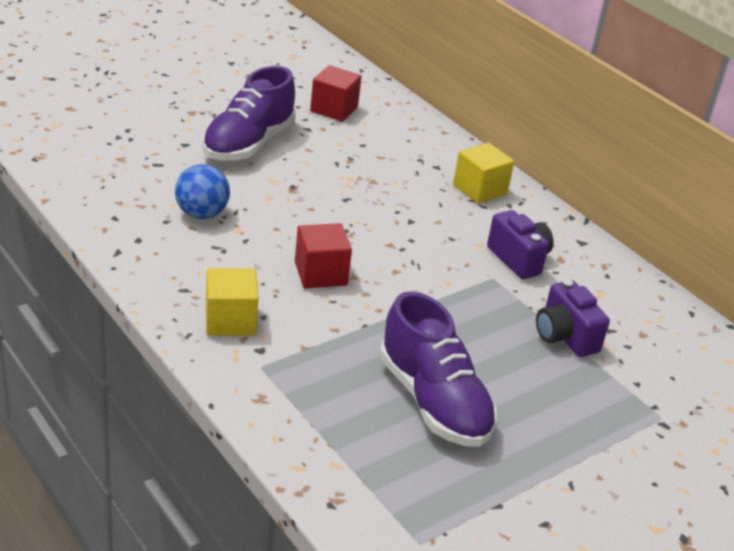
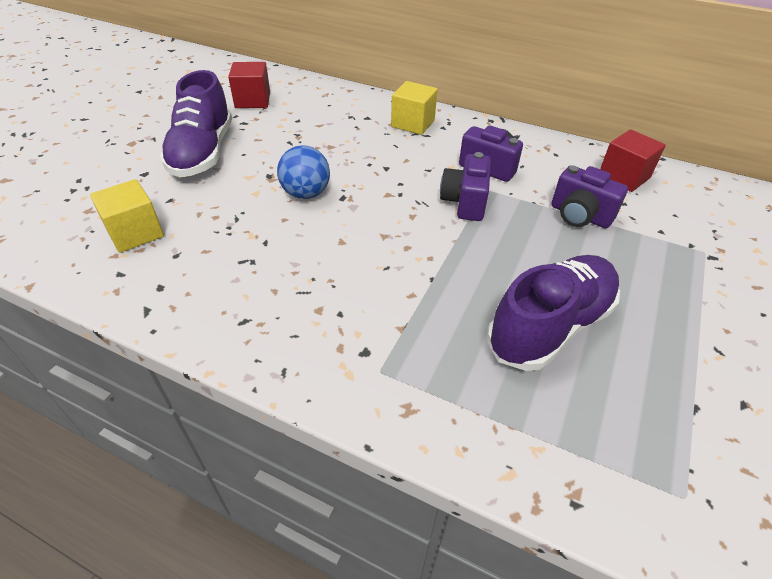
camera: 25 degrees left, 10 degrees up
(201, 214) = (206, 233): blue ball -> blue ball (306, 194)
(230, 320) = (313, 334): yellow cube -> yellow cube (135, 233)
(320, 273) = (355, 245): red cube -> red cube (623, 177)
(433, 401) = (550, 326): purple shoe -> purple shoe turned 75 degrees counterclockwise
(458, 280) = (464, 202): none -> purple camera

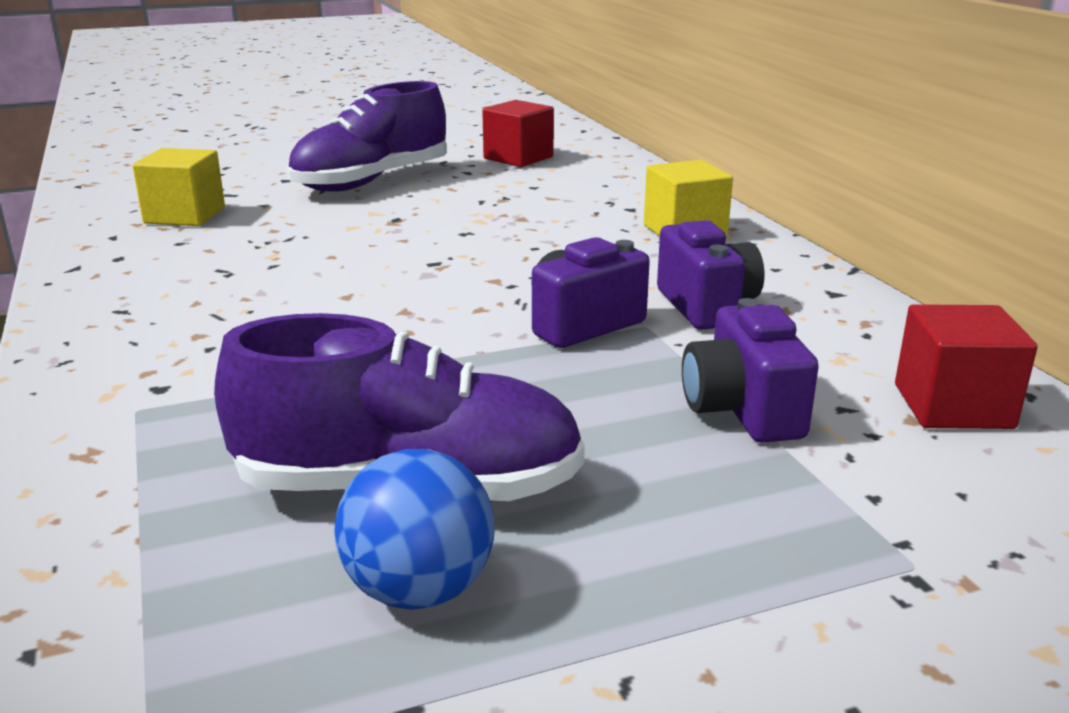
camera: 45 degrees right, 20 degrees down
(306, 194) = (400, 245): blue ball -> blue ball (419, 590)

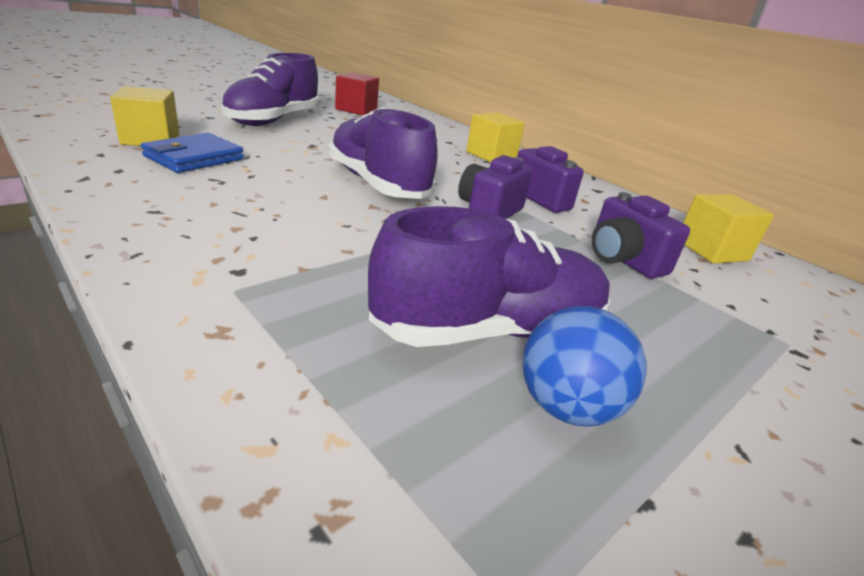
camera: 25 degrees left, 5 degrees up
(219, 240) = (194, 158): none -> blue wallet
(441, 279) = (377, 184): none -> purple shoe
(953, 406) = (711, 250): red cube -> yellow cube

